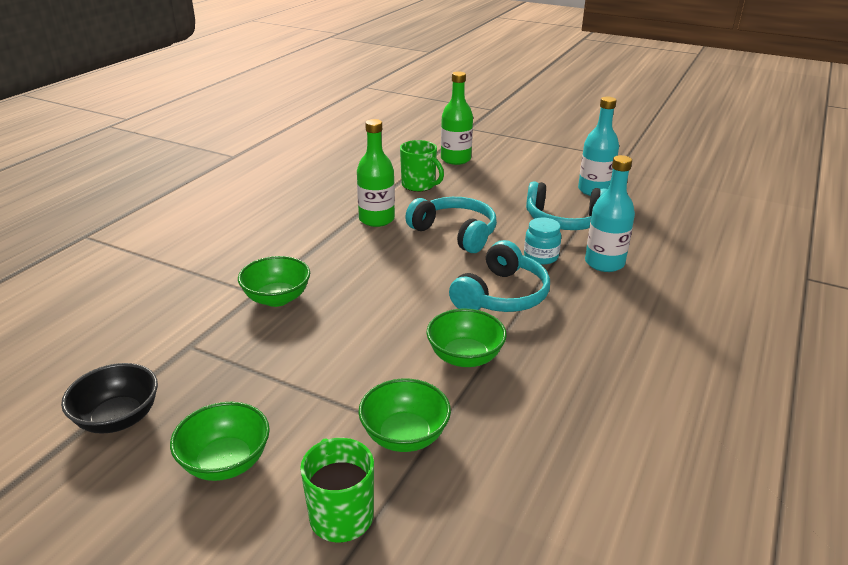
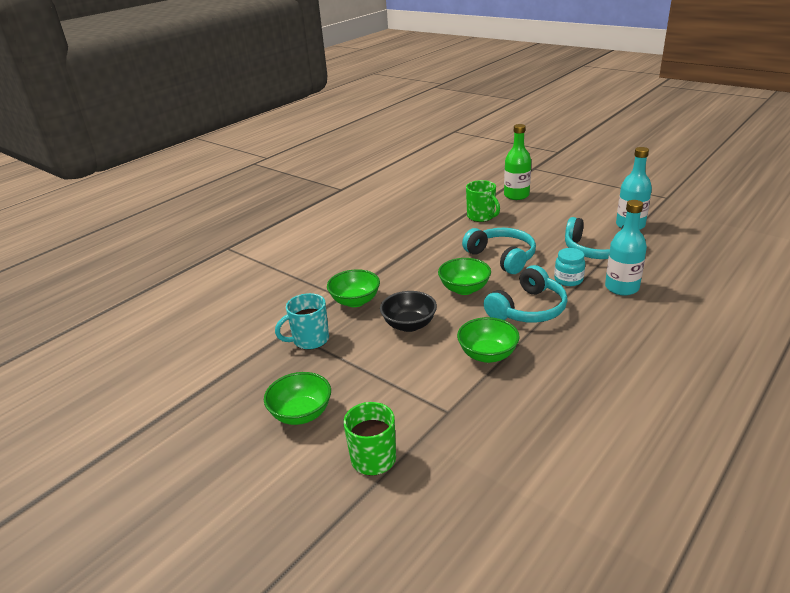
camera: 15 degrees right, 0 degrees up
(118, 418) = (235, 378): black bowl -> black bowl (409, 325)
(222, 355) = (310, 340): none -> turquoise mug
(376, 219) = (441, 243): green bottle -> none
(404, 436) = (429, 408): green bowl -> green bowl (464, 289)

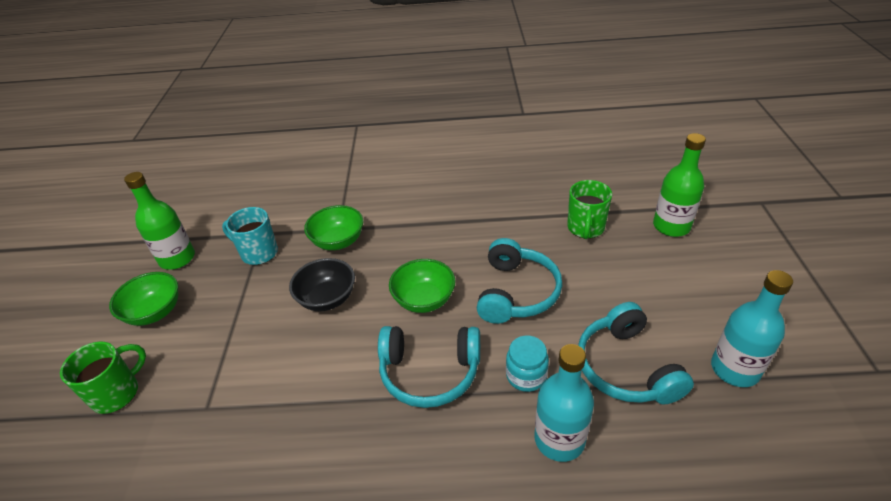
camera: 50 degrees right, 10 degrees up
(248, 384) = (177, 259): none -> green bottle
(487, 355) = (318, 386): green bowl -> none

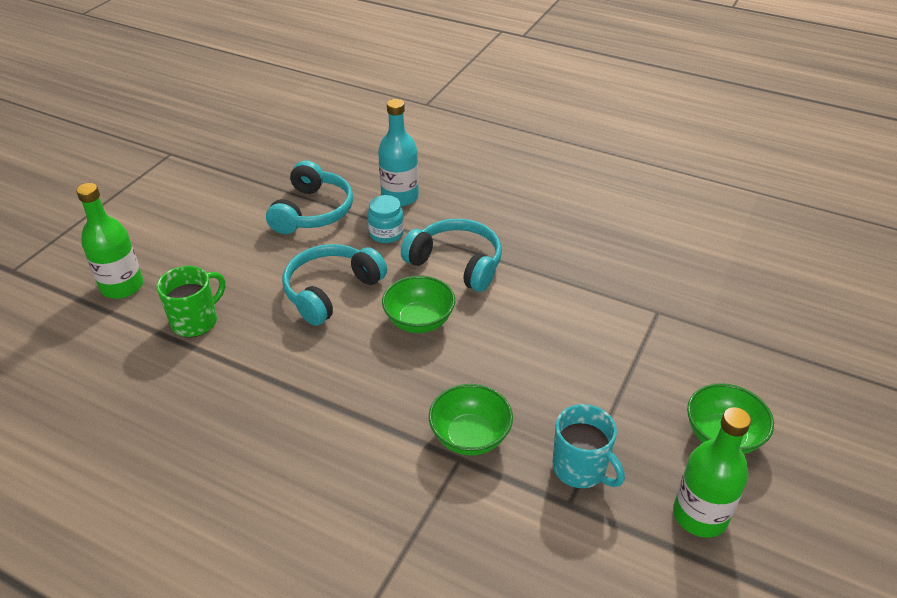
camera: 155 degrees left, 0 degrees up
(117, 393) = (749, 358): green mug -> none
(327, 299) = (515, 365): black bowl -> none
(735, 369) = (247, 184): turquoise bottle -> none

